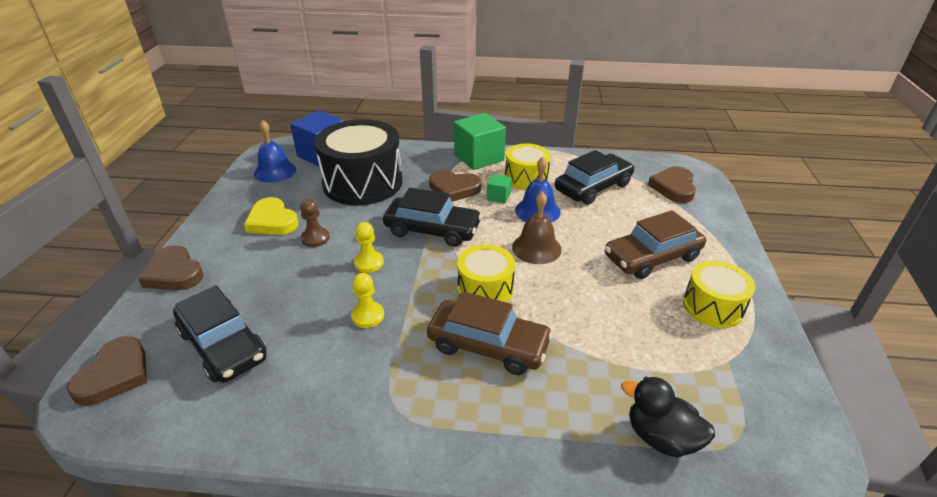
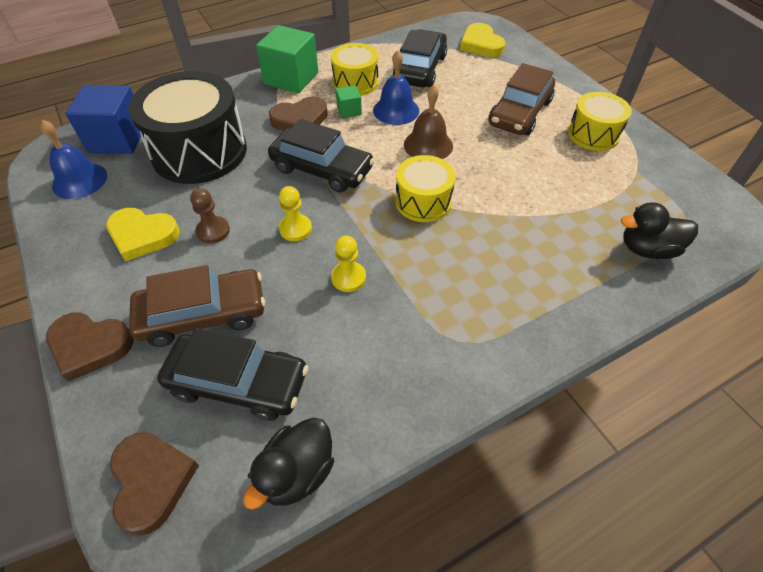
camera: 35 degrees left, 15 degrees up
(191, 428) = (297, 473): none -> black duck
(432, 230) = (322, 169): black car -> black car turned 45 degrees clockwise
(488, 345) = (473, 248): brown car -> brown car (203, 314)
(673, 187) = (481, 44): brown heart -> yellow heart

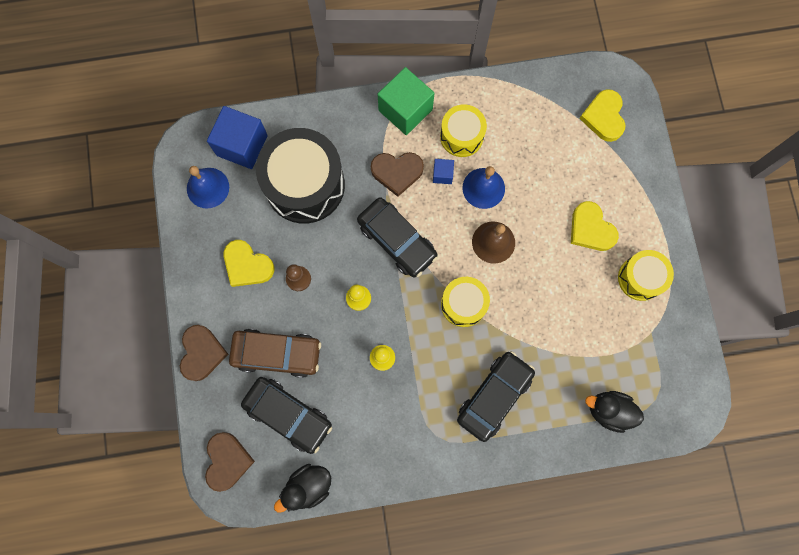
camera: 20 degrees right, 25 degrees up
(90, 346) = (202, 353): brown heart -> brown heart turned 120 degrees counterclockwise
(349, 111) = (442, 174): green cube -> blue cube
(420, 69) = (528, 136): black car -> black car (494, 396)
(519, 113) = (591, 229): brown car -> yellow heart

